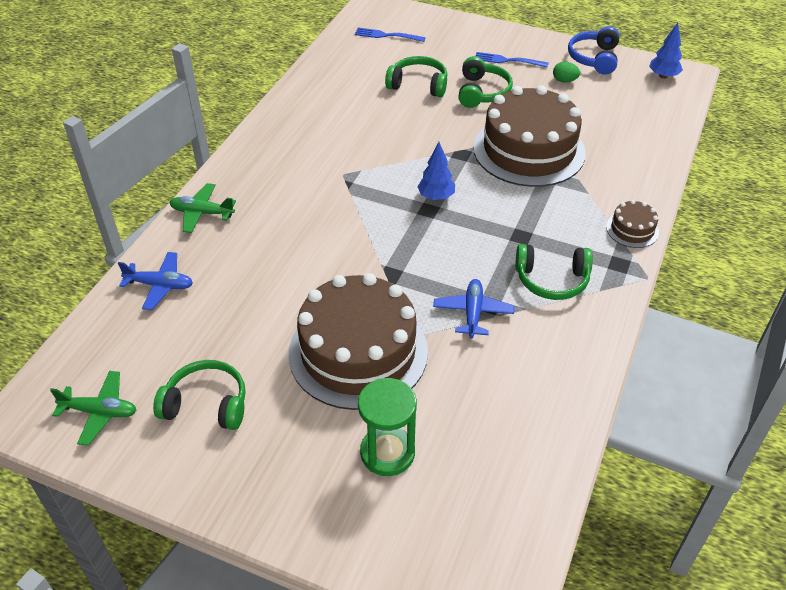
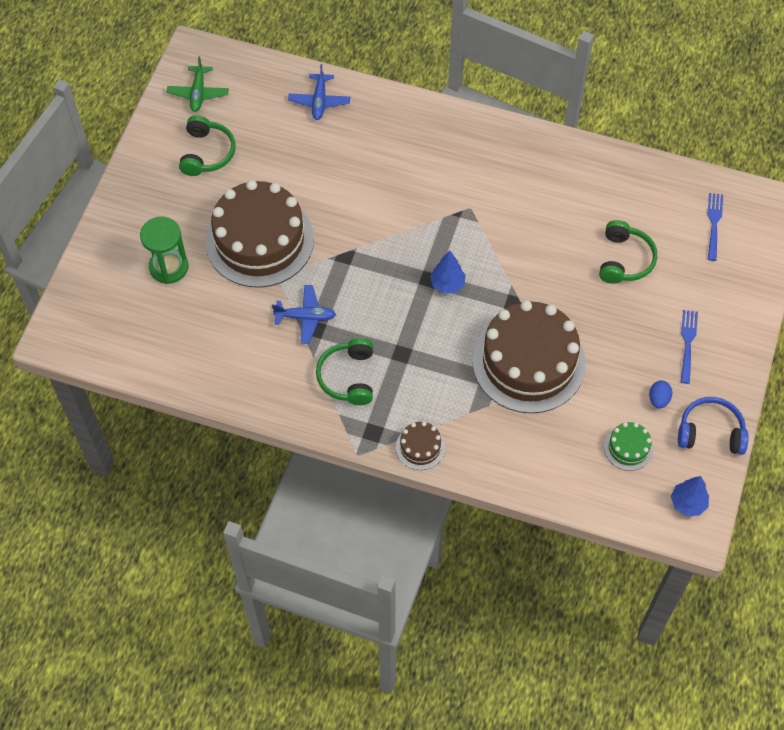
camera: 85 degrees right, 15 degrees up
(202, 213) = (405, 112): green plane -> none
(482, 92) = (622, 319): green headphones -> none
(564, 81) = (658, 399): green egg -> blue egg
(614, 101) = (628, 448): none -> green cake

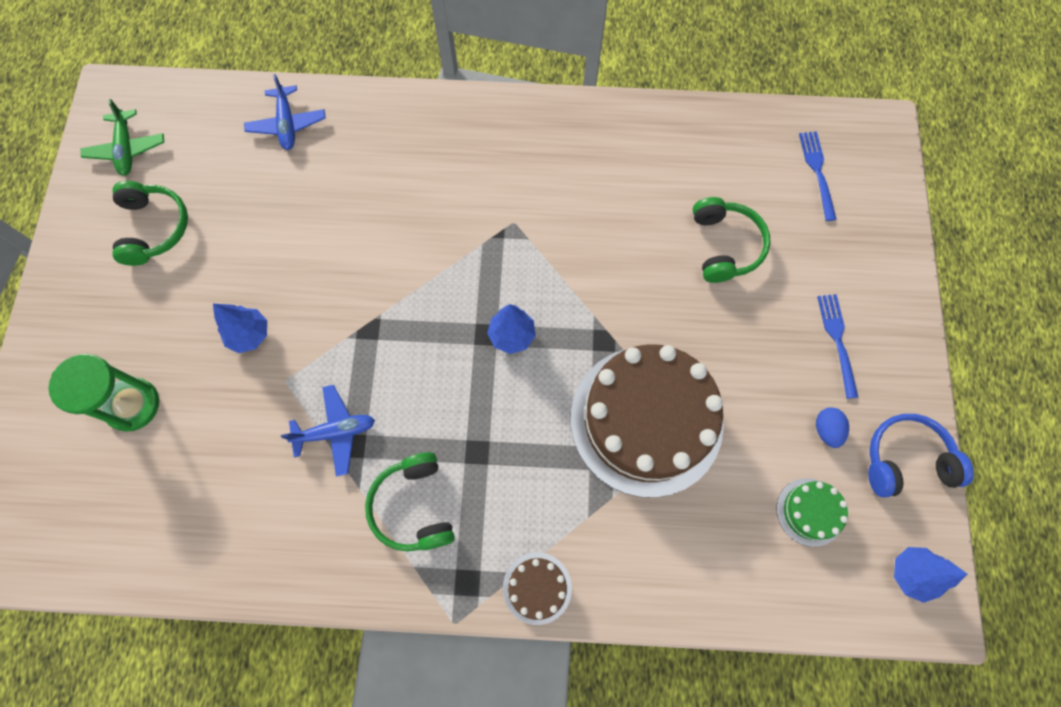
camera: 15 degrees left, 10 degrees up
(259, 240) = (249, 335): brown cake -> blue tree

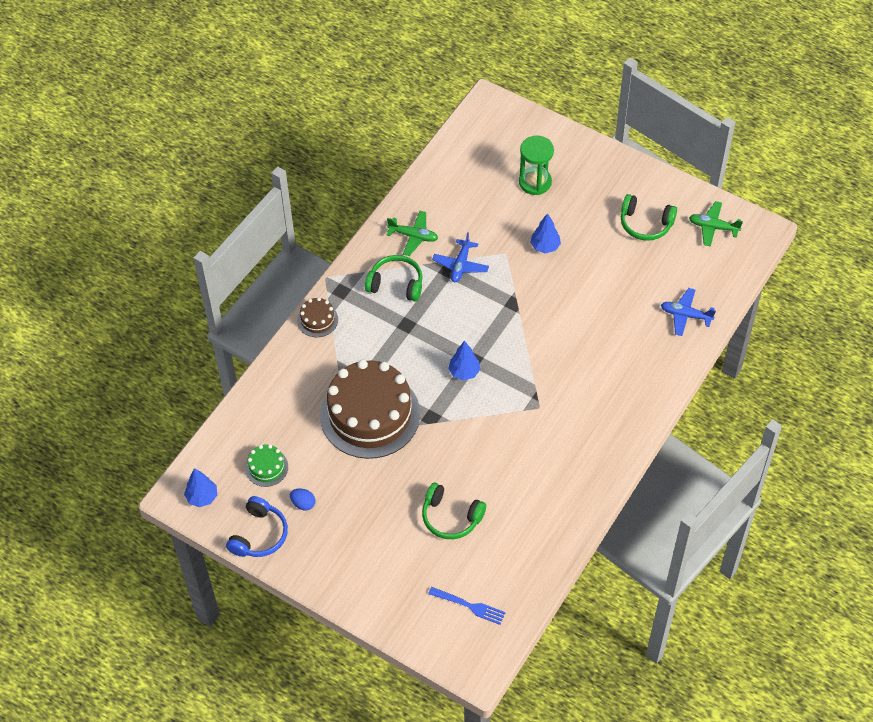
camera: 120 degrees right, 15 degrees down
(312, 530) = (413, 236): none -> green plane
(837, 341) = (350, 543): blue fork -> none

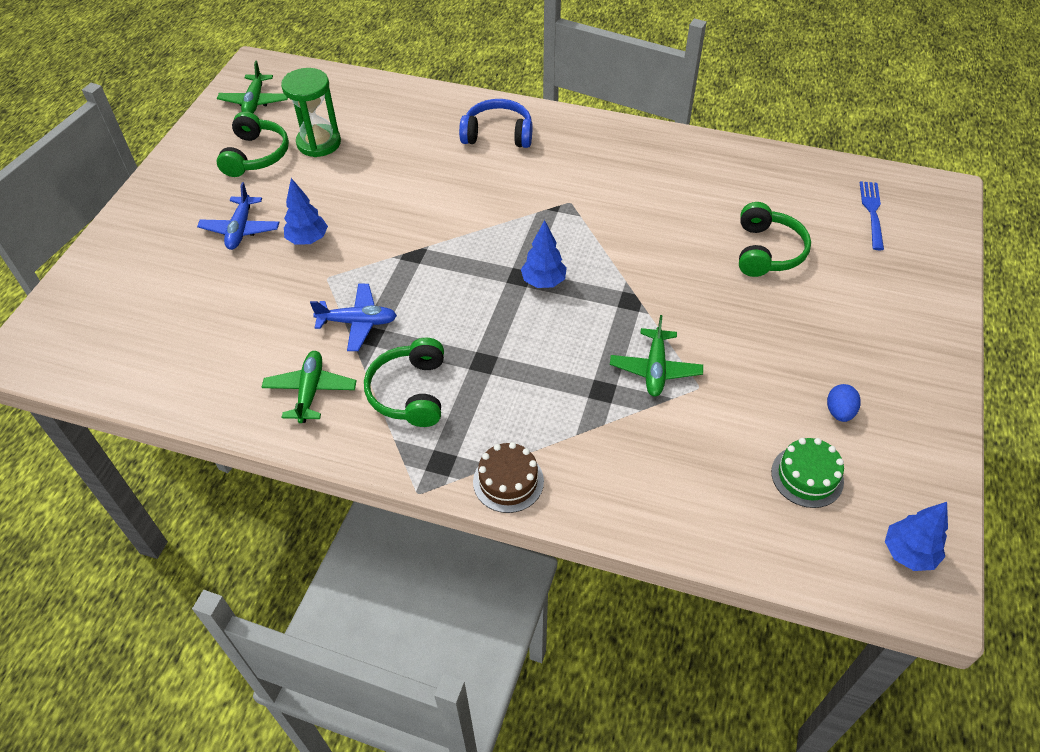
camera: 105 degrees left, 5 degrees down
(259, 535) = (920, 453): blue headphones -> blue headphones (498, 134)
(370, 414) = (655, 369): brown cake -> green plane
(535, 182) = (189, 270): green hourglass -> green hourglass (319, 143)
(685, 315) = (393, 106): blue plane -> blue plane (240, 229)

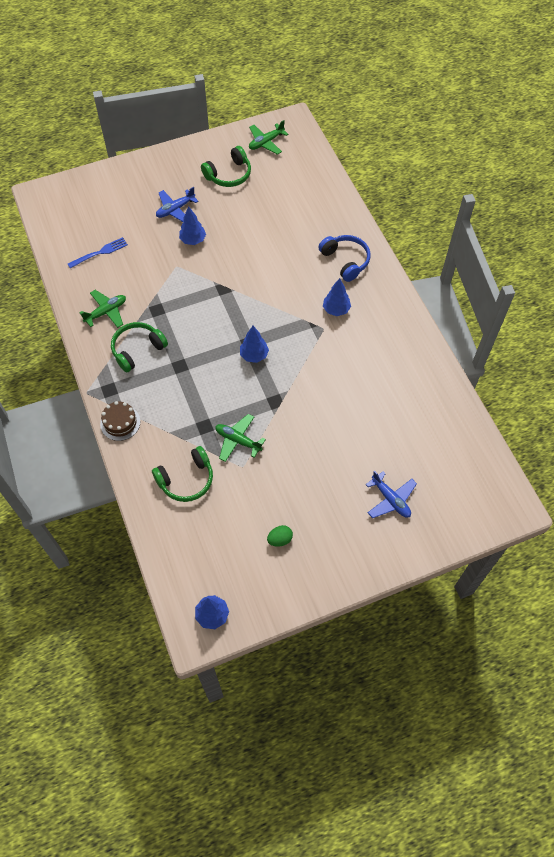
camera: 50 degrees right, 10 degrees up
(319, 143) = (262, 192): green hourglass -> none
(358, 322) = (160, 299): blue plane -> blue plane (390, 499)
(555, 178) = (336, 309): none -> blue tree
(655, 369) = (238, 440): green plane -> green plane turned 60 degrees clockwise
(767, 251) = (372, 443): green headphones -> green headphones (186, 479)
(807, 476) = (224, 546): green cake -> none
(839, 412) = (280, 539): blue egg -> green egg
(872, 212) = (457, 478): blue fork -> blue fork (100, 252)

